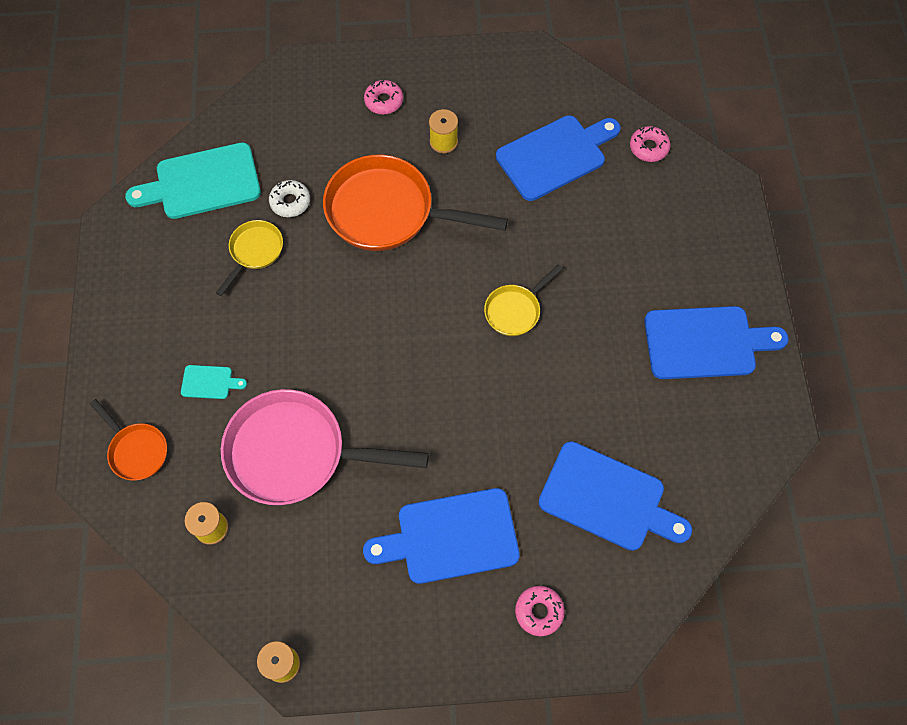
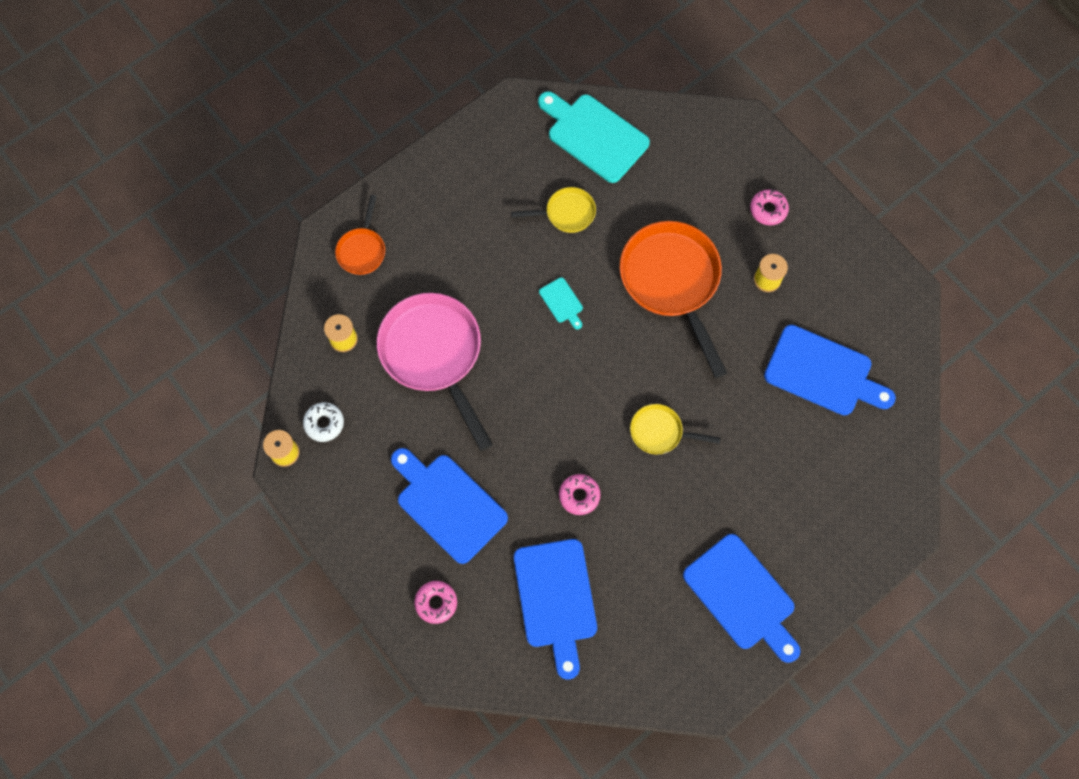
camera: 55 degrees right, 5 degrees up
(210, 382) = (444, 259): turquoise cutting board -> turquoise cutting board (562, 302)
(290, 202) = (626, 207): white donut -> white donut (324, 423)
(648, 148) = (891, 441): pink donut -> pink donut (579, 496)

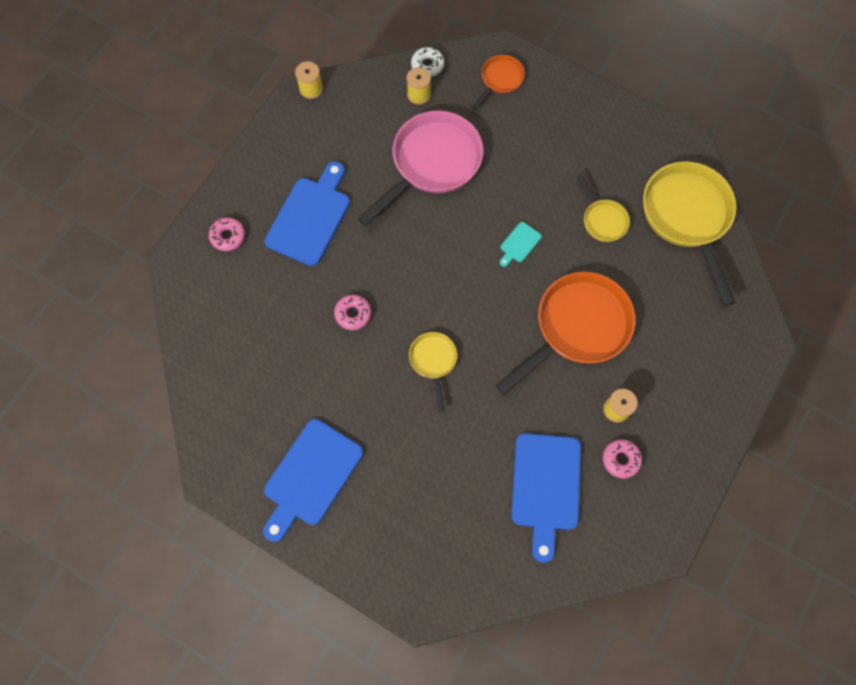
camera: 70 degrees right, 0 degrees up
(324, 423) = (344, 106): white donut -> white donut (427, 65)
(362, 250) = (500, 80): orange pan -> orange pan turned 135 degrees clockwise
(556, 599) = (259, 325): blue cutting board -> none
(594, 136) = (687, 217): turquoise cutting board -> yellow pan
(768, 210) = (686, 389): pink donut -> pink donut (620, 459)

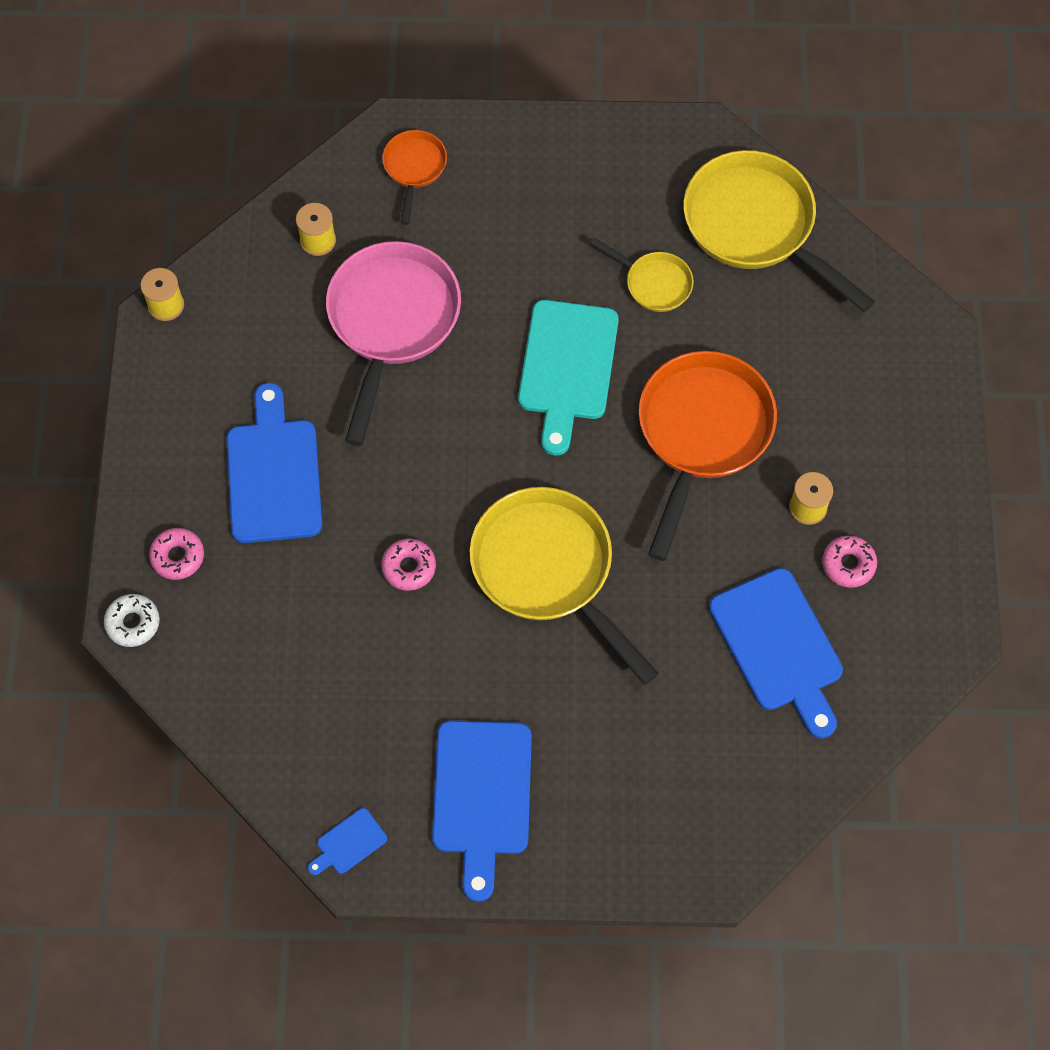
camera: 30 degrees left, 5 degrees down
(217, 460) = (349, 843): none -> blue cutting board
(427, 65) = (305, 196): white donut -> white donut (133, 623)
(433, 361) = (549, 571): yellow pan -> yellow pan, size x2.02
(519, 244) = (567, 367): turquoise cutting board -> turquoise cutting board, size x2.22

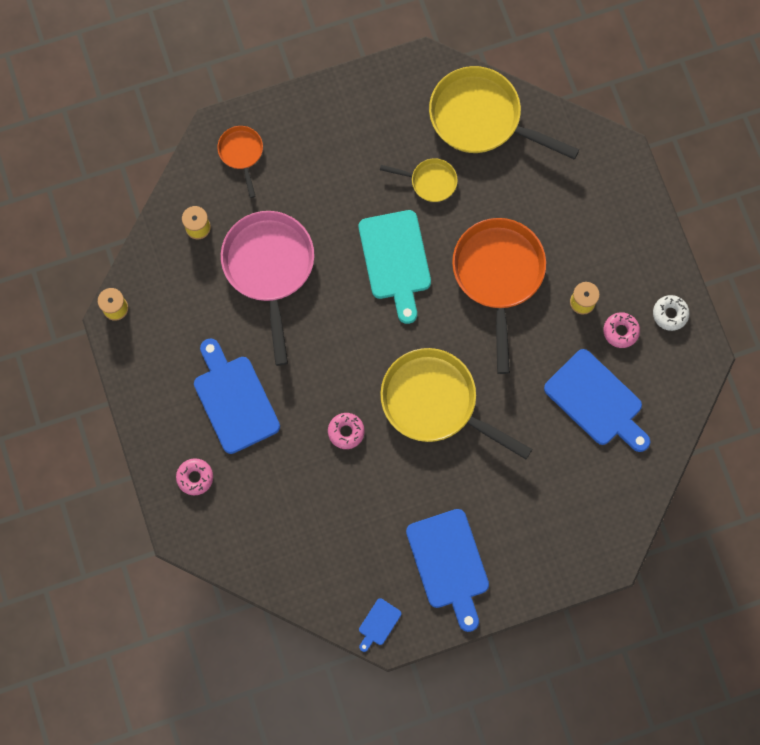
camera: 20 degrees left, 10 degrees up
(133, 623) = (184, 532): white donut -> white donut (670, 314)

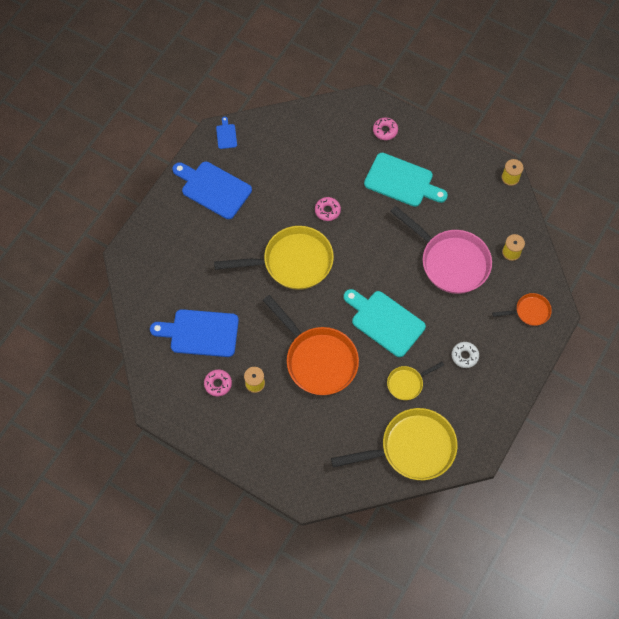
camera: 140 degrees right, 10 degrees down
(234, 400) = (402, 181): blue cutting board -> turquoise cutting board
(241, 154) = (529, 311): orange pan -> orange pan turned 45 degrees counterclockwise
(670, 314) = (196, 418): white donut -> white donut (464, 356)

